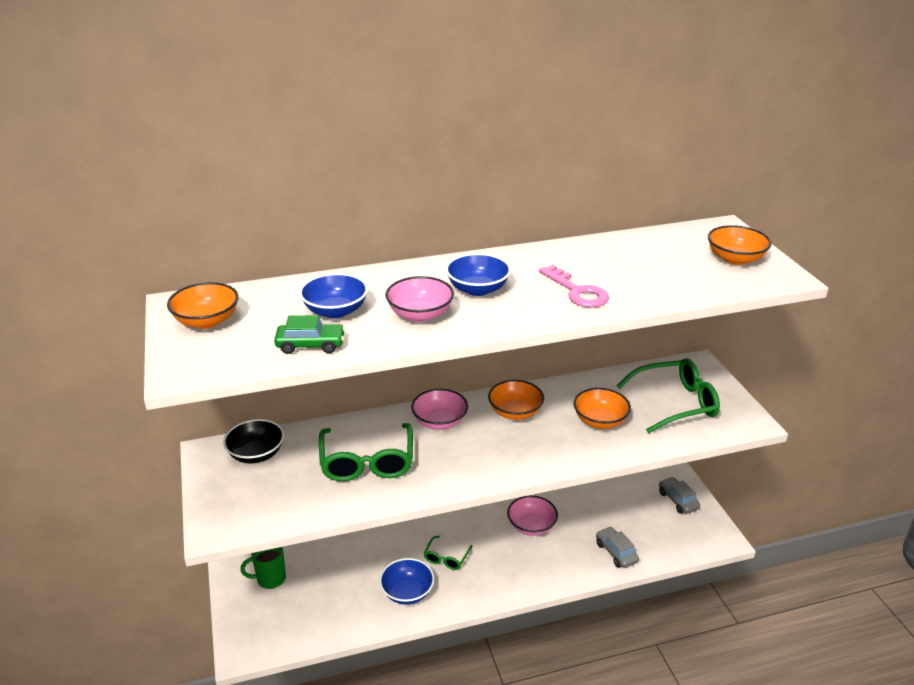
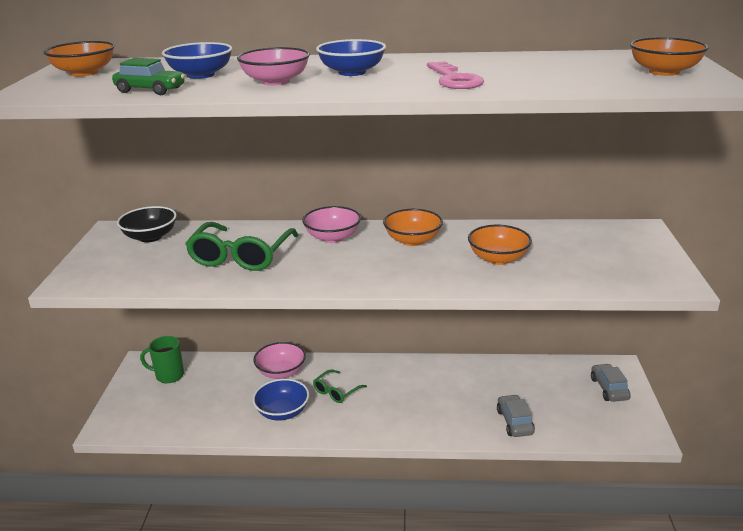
camera: 20 degrees right, 5 degrees down
(531, 526) = (436, 381): pink bowl -> pink bowl (281, 372)
(675, 403) = (594, 256): green glasses -> none

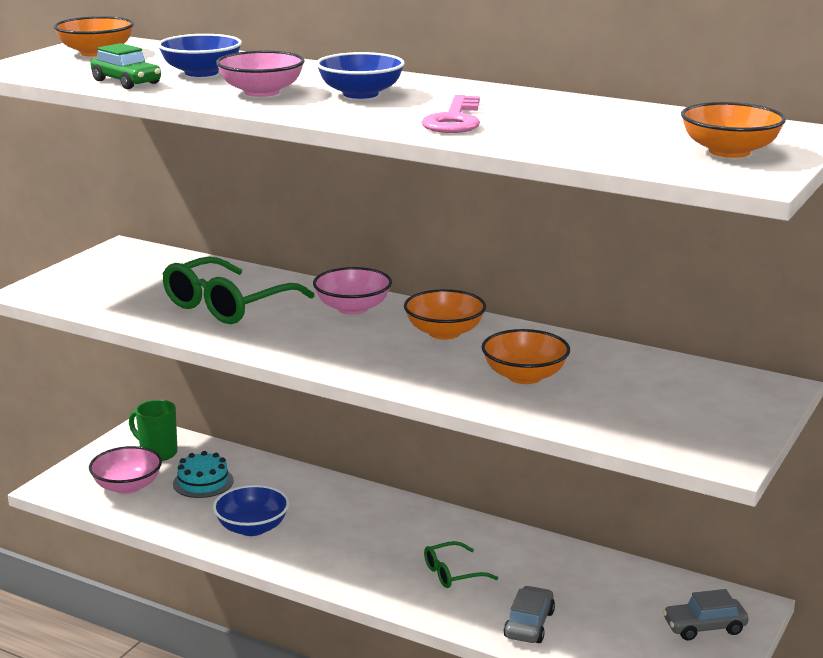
camera: 25 degrees right, 5 degrees down
(150, 237) = (154, 264): black bowl -> none
(220, 388) = (203, 482): none -> turquoise cake
(281, 372) = (287, 485): pink bowl -> pink bowl (127, 486)
(336, 391) = (334, 524): green glasses -> green glasses (452, 573)
(609, 389) = (704, 627): grey car -> grey car turned 120 degrees counterclockwise

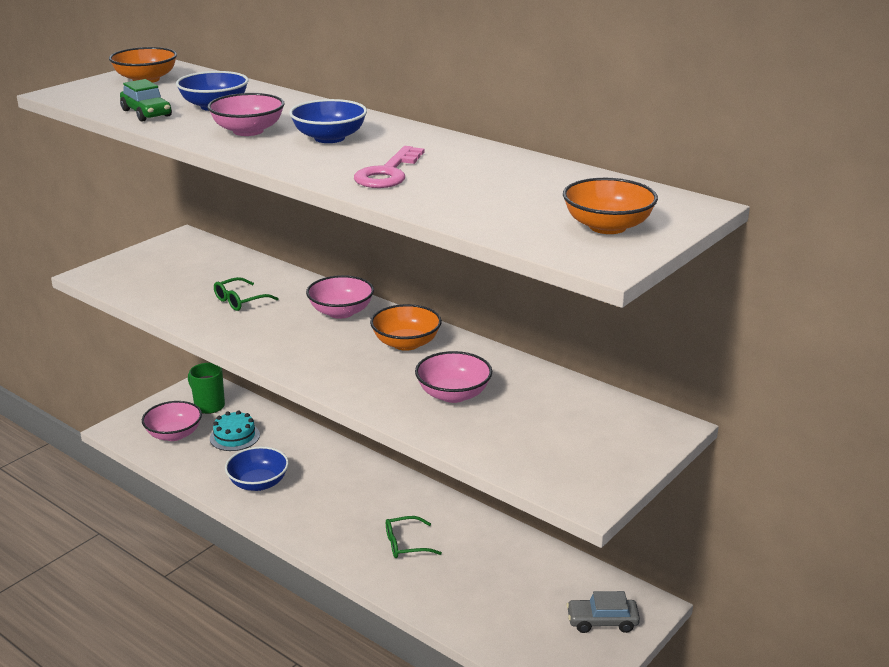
camera: 10 degrees right, 5 degrees up
(227, 305) = (240, 301): green glasses -> green glasses, size x0.52
(524, 376) = (453, 394): orange bowl -> pink bowl
(529, 624) = (452, 600): grey car -> none

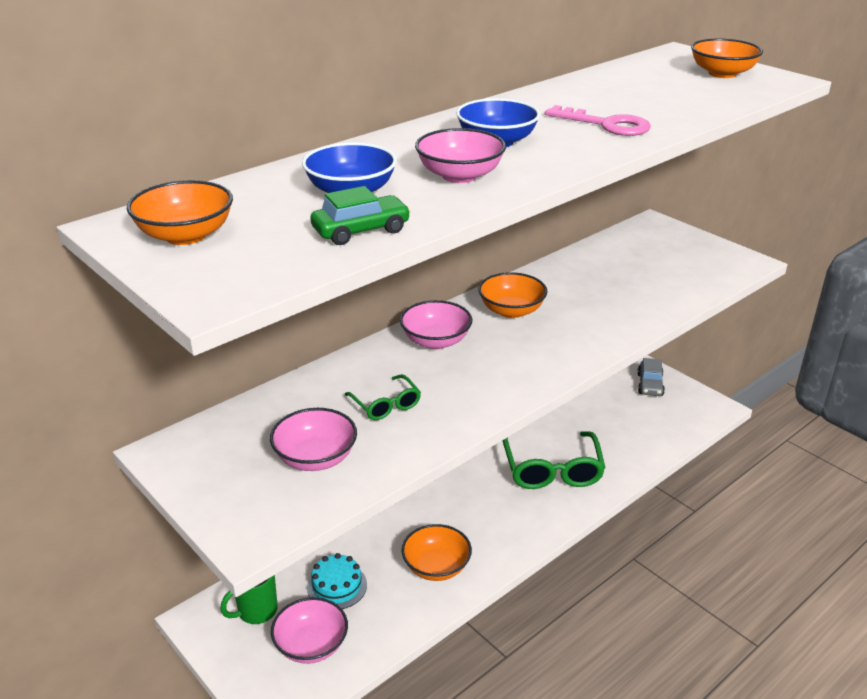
camera: 80 degrees left, 5 degrees up
(258, 483) = (436, 567): blue bowl -> orange bowl
(406, 544) = (552, 470): green glasses -> green glasses, size x1.93
(453, 394) = (606, 296): pink bowl -> pink bowl (315, 458)

